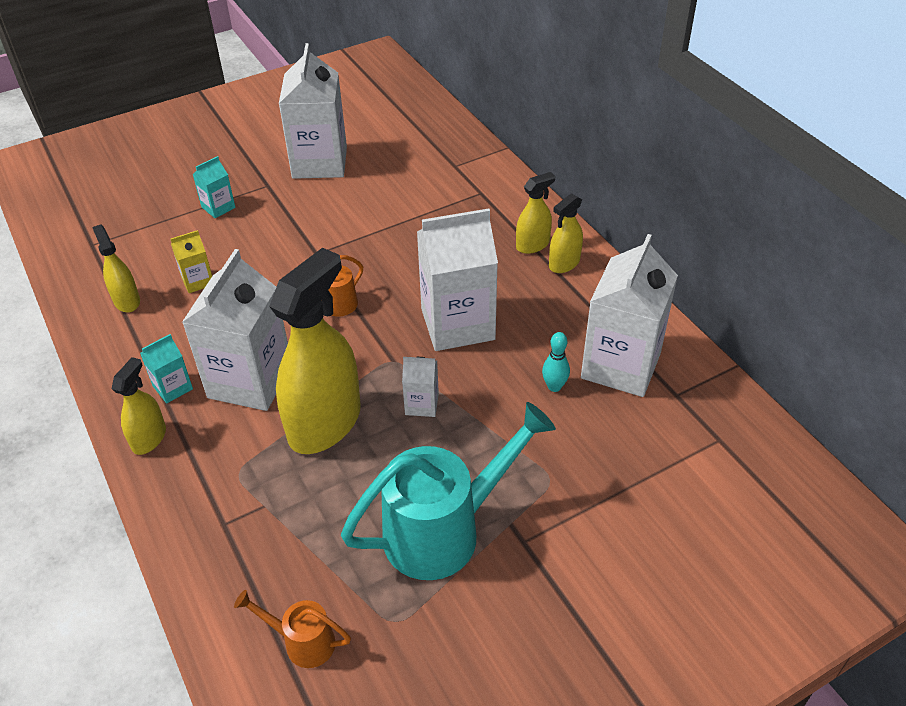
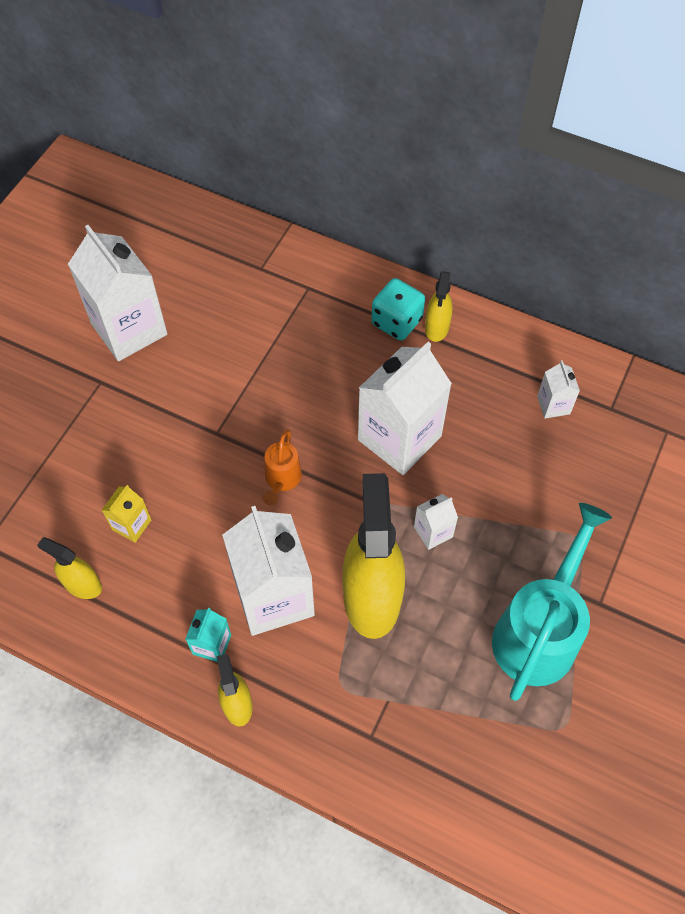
camera: 35 degrees left, 15 degrees up
(218, 207) = (75, 433): turquoise carton -> none
(302, 642) = (514, 789): orange watering can -> none
(532, 245) = (396, 322): yellow spray bottle -> turquoise dice
(554, 386) = (520, 454): turquoise bowling pin -> none
(620, 365) = (553, 405): white carton -> white carton, size x0.46

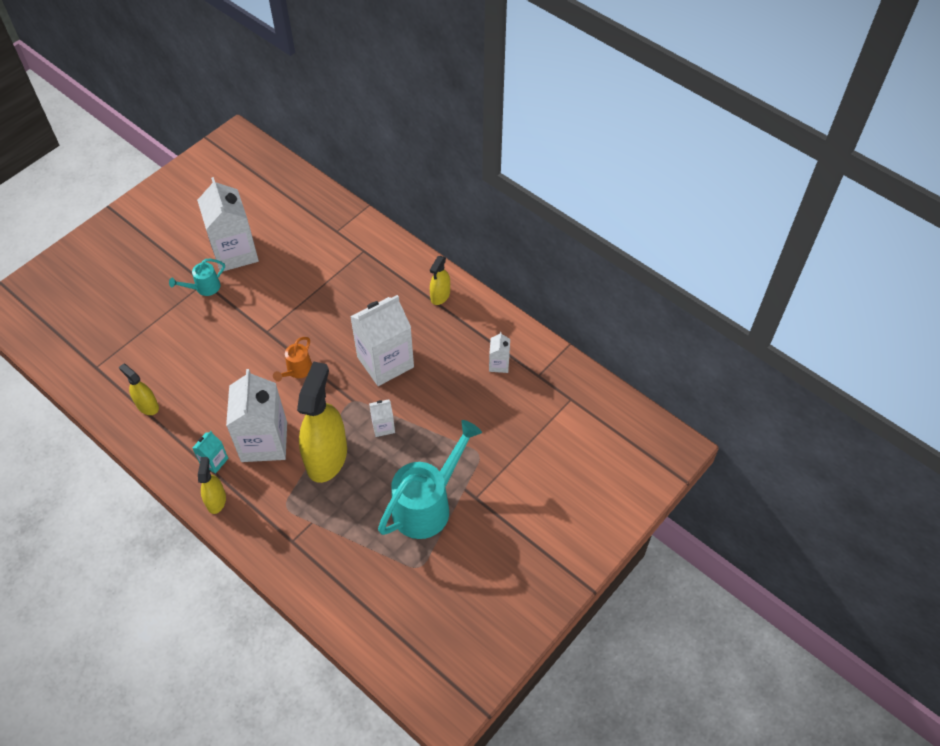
camera: 15 degrees right, 5 degrees down
(103, 390) = (204, 288): none -> turquoise watering can
(131, 525) = (191, 376): yellow carton -> none
(396, 322) = (414, 286): turquoise dice -> none

